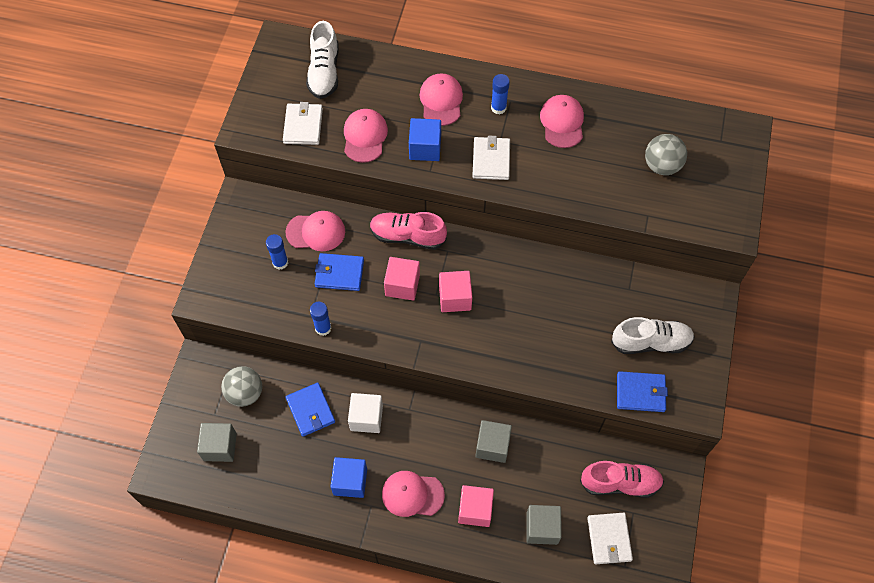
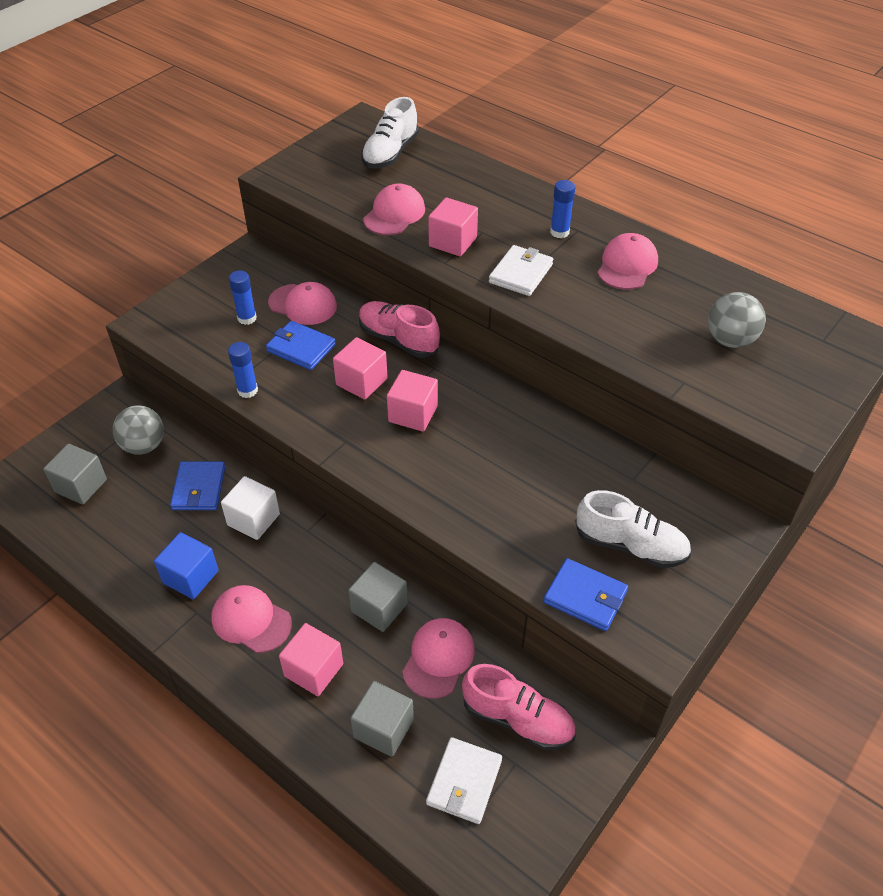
camera: 25 degrees right, 15 degrees down
(303, 126) = (336, 188): white wallet -> none
(425, 148) = (453, 242): blue cube -> pink cube
(441, 101) = (498, 209): pink cap -> pink cap (438, 658)

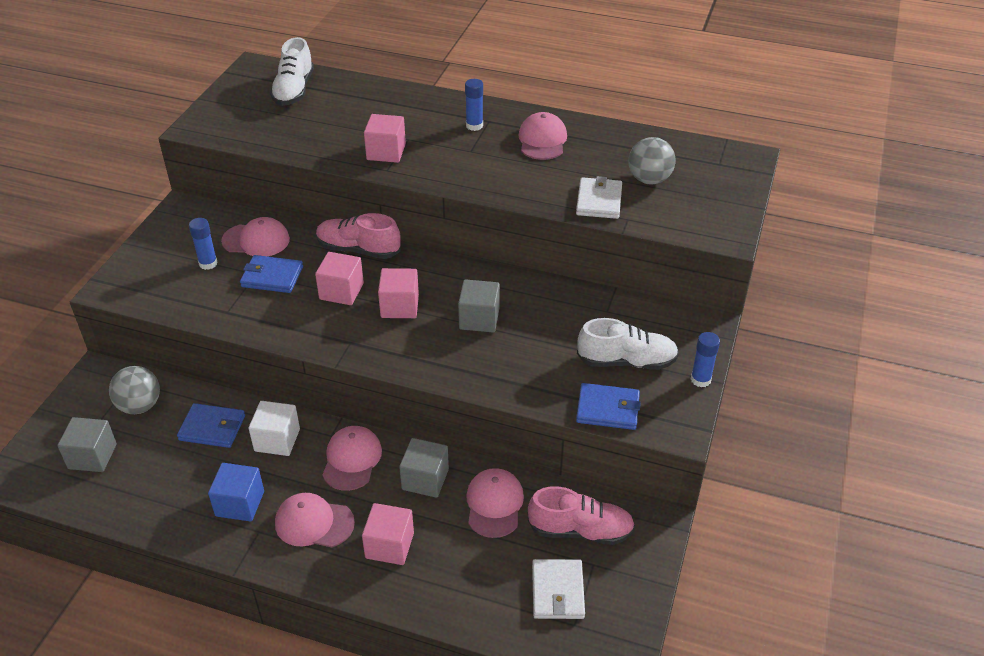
camera: 20 degrees left, 5 degrees down
(199, 488) = (212, 428): blue wallet -> blue wallet turned 60 degrees counterclockwise
(247, 390) = (239, 323): blue glue stick -> blue glue stick (700, 379)
(383, 728) = (471, 572): grey cube -> grey cube (479, 319)
(394, 214) = (322, 140): pink cap -> pink cap (352, 460)
(520, 273) = (457, 165): white wallet -> white wallet (599, 201)

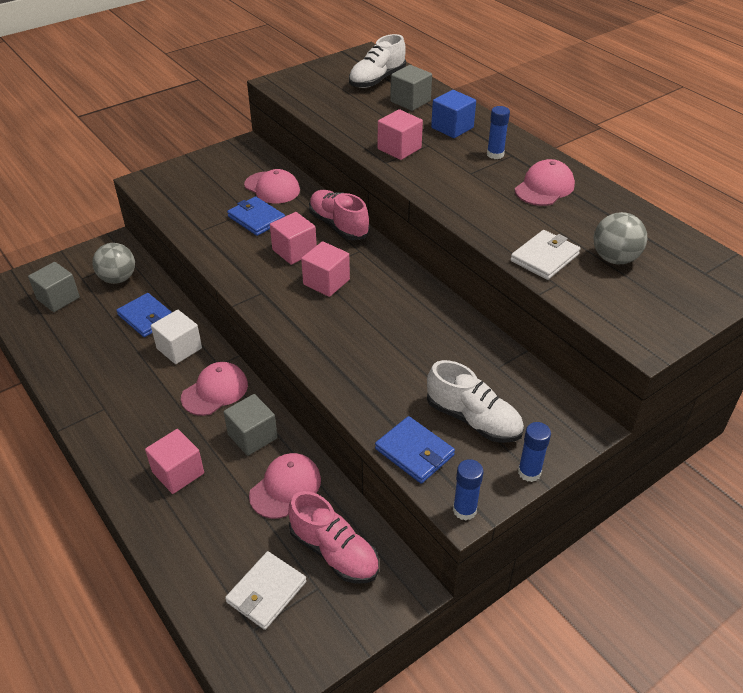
camera: 35 degrees right, 0 degrees up
(208, 263) = (223, 190): blue glue stick -> blue glue stick (464, 510)
(240, 503) = (111, 381): blue cube -> blue cube (452, 128)
(314, 523) = (144, 424): pink cap -> none
(479, 319) = (379, 321): grey cube -> grey cube (410, 101)

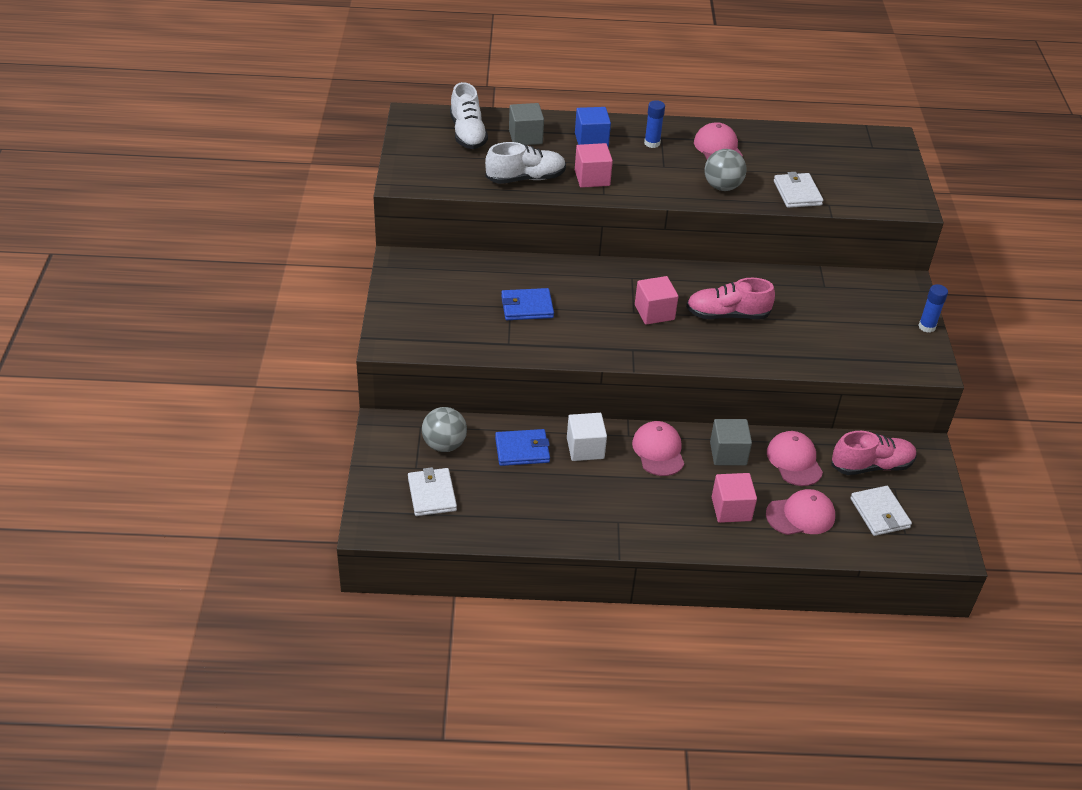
camera: 55 degrees left, 0 degrees up
(58, 298) = (432, 494): grey cube -> white wallet
(272, 188) = (489, 278): pink cap -> pink cap (800, 515)
(294, 251) = (596, 309): pink cube -> none
(338, 225) = (586, 271): pink shoe -> pink shoe (727, 315)
(414, 452) = (870, 362): blue wallet -> none
(464, 510) = (935, 368): blue glue stick -> none
(473, 419) = (863, 323): white shoe -> white shoe (525, 178)
(614, 259) = (826, 169): grey ball -> grey ball (722, 187)

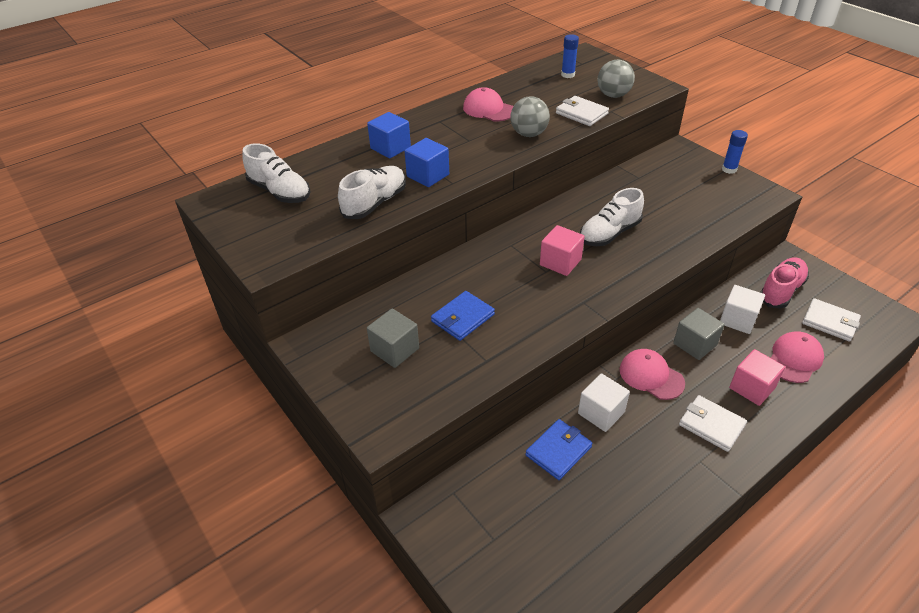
camera: 35 degrees left, 0 degrees up
(432, 494) = (537, 556): white wallet -> white wallet (711, 425)
(444, 445) = (492, 495): grey ball -> grey ball (613, 95)
(525, 137) = (334, 170): grey cube -> grey cube (395, 350)
(592, 178) = (428, 175): pink cube -> blue cube
(652, 143) = (438, 128): blue glue stick -> blue glue stick (568, 75)
(727, 315) = (609, 233): pink shoe -> white shoe
(794, 461) = (738, 320): pink cap -> white cube

